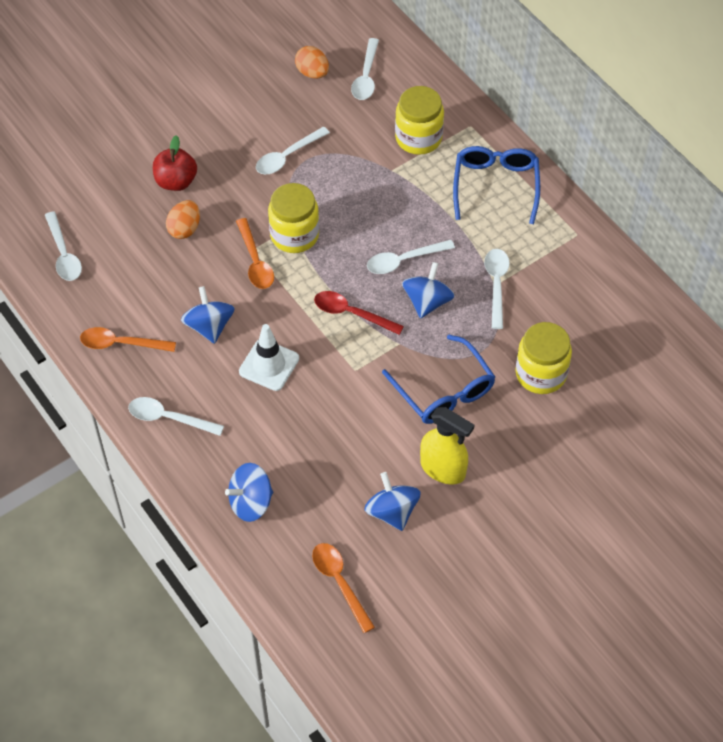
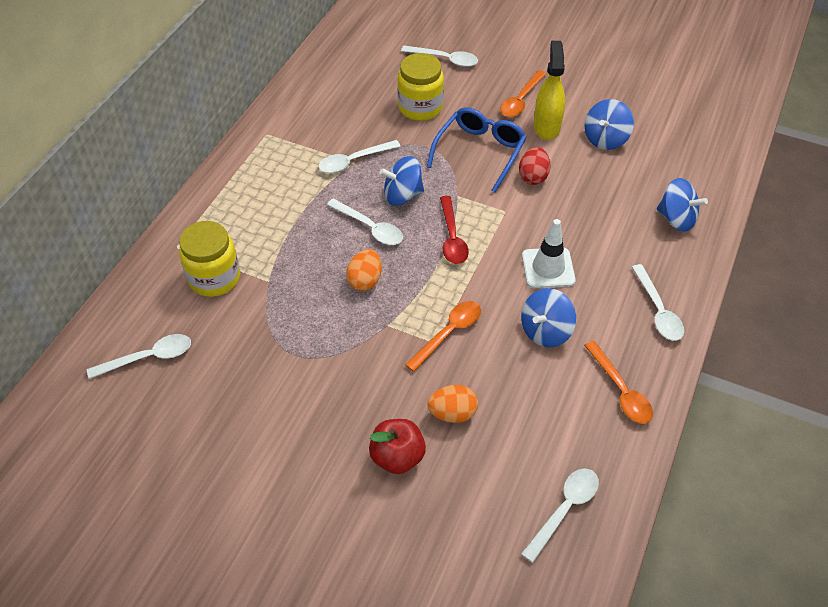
camera: 120 degrees left, 5 degrees down
(287, 156) = (301, 373): white spoon -> white spoon (445, 59)
(294, 235) = (396, 318): yellow jar -> none
(312, 73) = (166, 409): orange egg -> orange egg (365, 280)
(340, 583) = (684, 142): orange spoon -> orange spoon (521, 100)
(382, 416) = (533, 177): none -> red egg
(495, 186) = (243, 201): blue glasses -> none

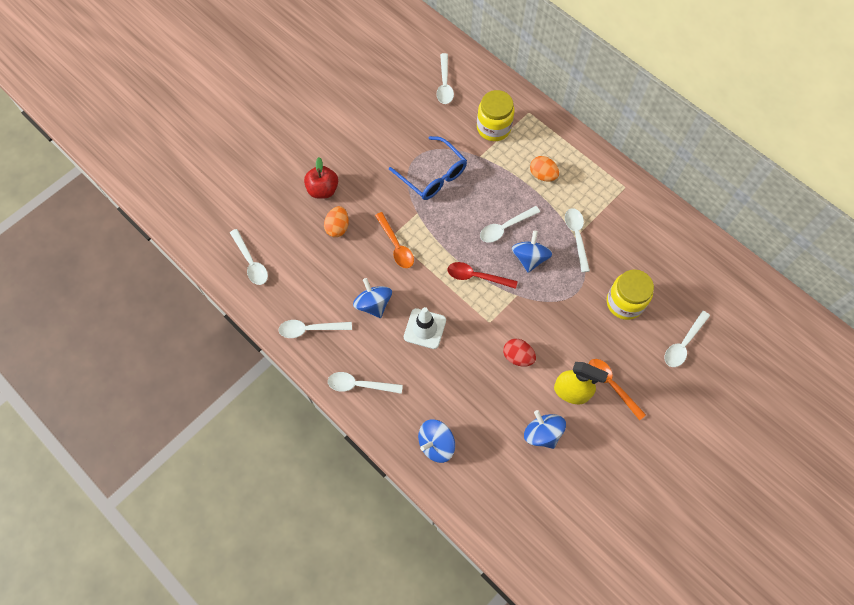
camera: 110 degrees right, 15 degrees up
(365, 280) = (458, 211): orange egg -> orange egg (542, 175)
(480, 152) = (558, 328): blue glasses -> blue glasses (433, 175)
(620, 390) = (310, 329): orange spoon -> white spoon

